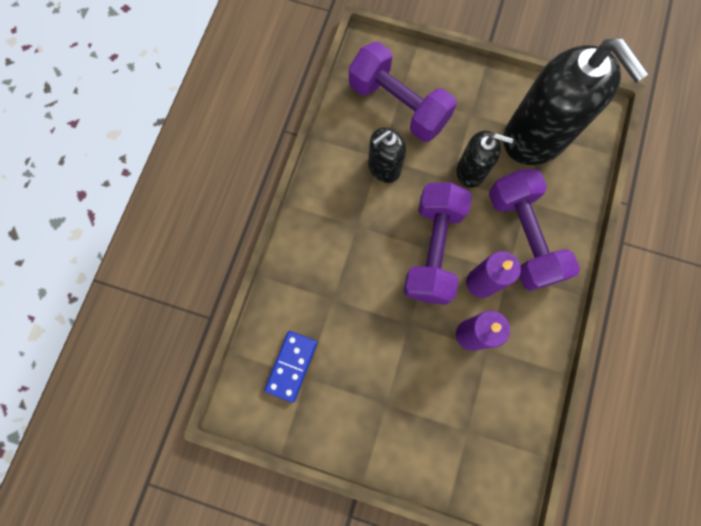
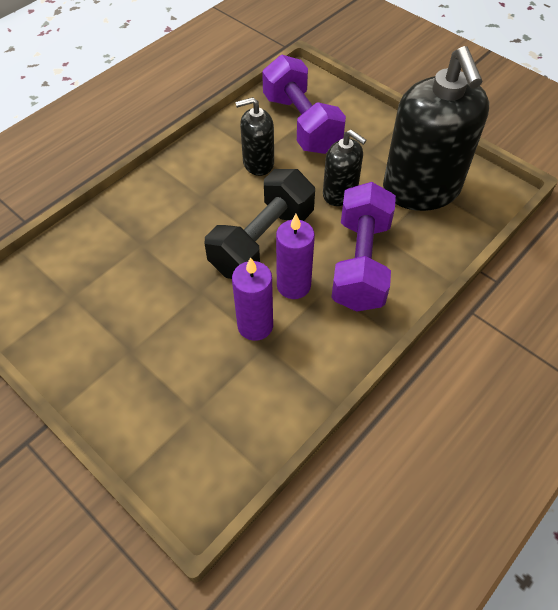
camera: 25 degrees right, 20 degrees down
(291, 366) = (65, 282): blue domino -> none
(432, 250) = (262, 241): purple dumbbell -> black dumbbell

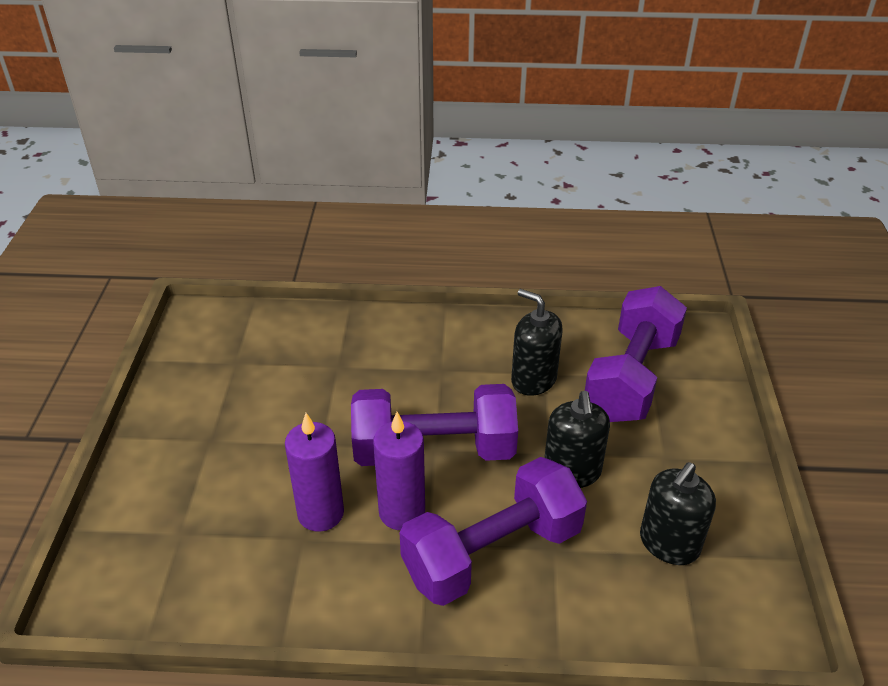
camera: 50 degrees right, 15 degrees down
(262, 241) = (434, 449): black dumbbell -> purple dumbbell
(421, 189) = (669, 544): black soap dispenser -> black soap dispenser, size x0.51

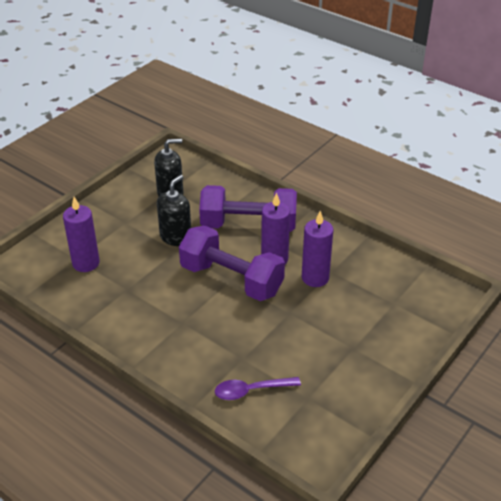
camera: 145 degrees left, 0 degrees up
(302, 341) = (251, 391): none -> purple spoon
(533, 380) = (138, 289): black soap dispenser -> none
(631, 377) = (86, 263): purple dumbbell -> purple candle

